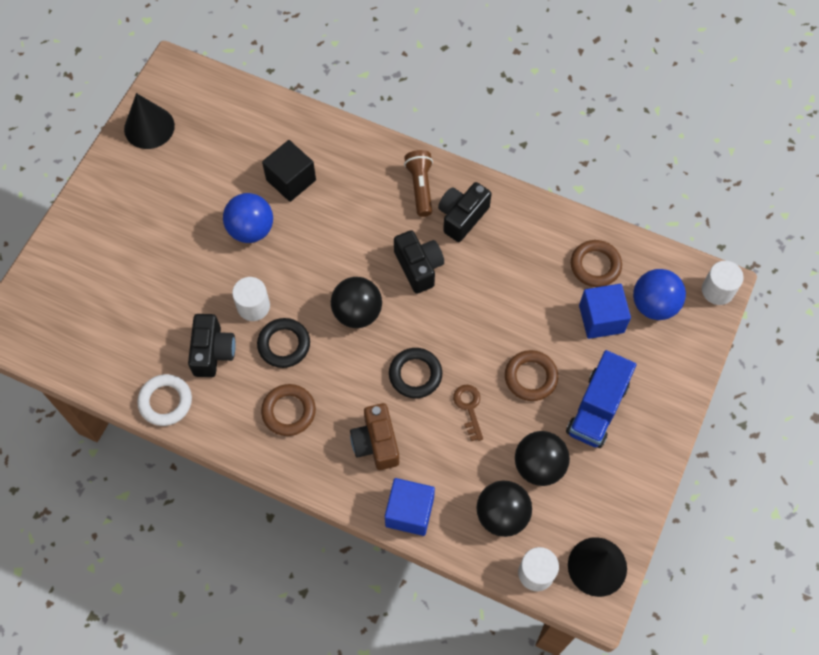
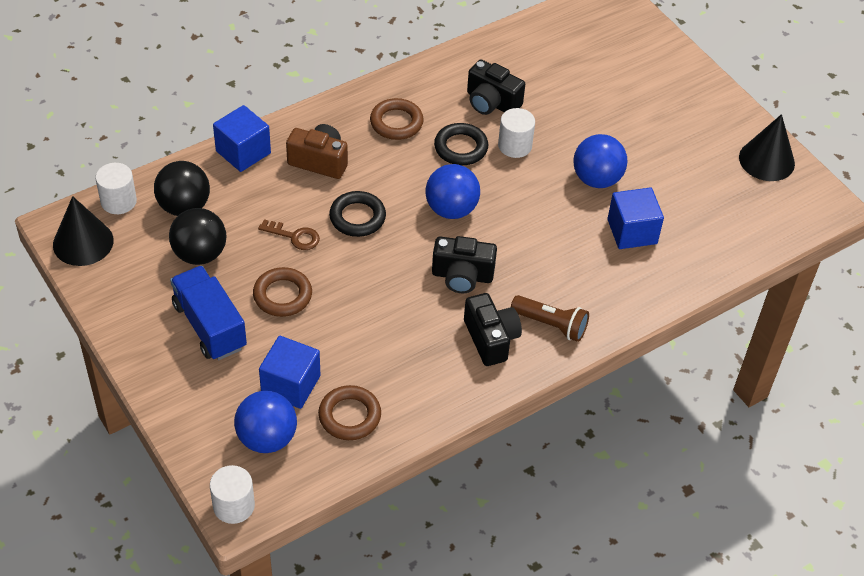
camera: 120 degrees right, 15 degrees down
(165, 401) = (469, 57): white ring -> none
(291, 180) = (632, 231): black cube -> blue cube
(357, 312) = (451, 209): black ball -> blue ball

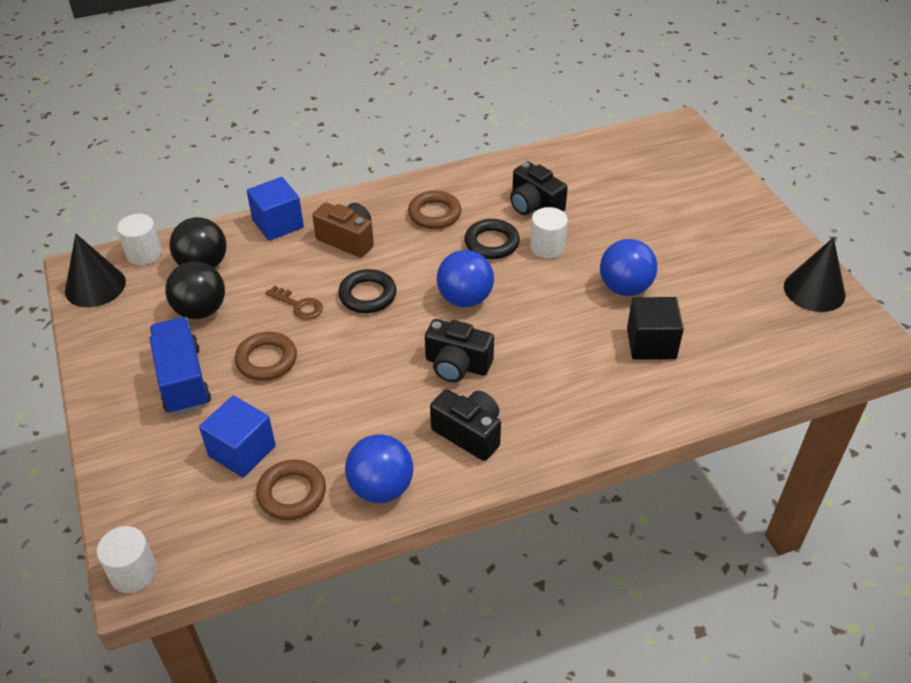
camera: 15 degrees right, 5 degrees down
(267, 438) = (196, 504): blue ball -> blue ball (381, 488)
(491, 339) = (469, 433): black camera -> black camera turned 45 degrees counterclockwise
(551, 325) = (539, 427): brown flashlight -> none
(632, 231) = (651, 343): blue cube -> black cube

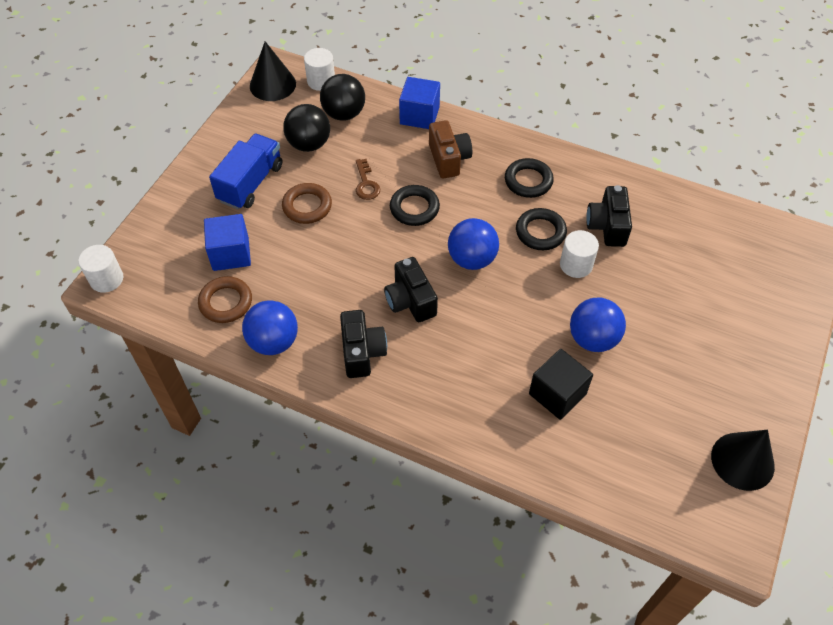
camera: 45 degrees right, 10 degrees up
(434, 214) = (528, 181): brown ring -> black ring

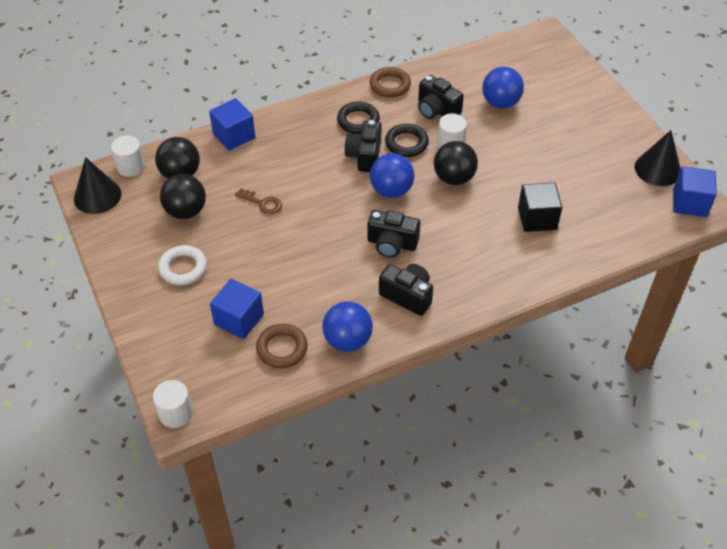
camera: 50 degrees left, 5 degrees down
(250, 183) = (183, 268): blue truck -> white ring
(307, 206) = (245, 248): brown ring -> brown ring (390, 85)
(414, 208) = (315, 192): black ring -> none
(448, 159) = (292, 146): brown camera -> none
(492, 213) = (364, 156): none -> black camera
(537, 295) = (454, 178): none -> black ball
(593, 339) = (513, 175): blue ball -> blue ball (500, 103)
(728, 522) = (690, 203): none -> blue cube

